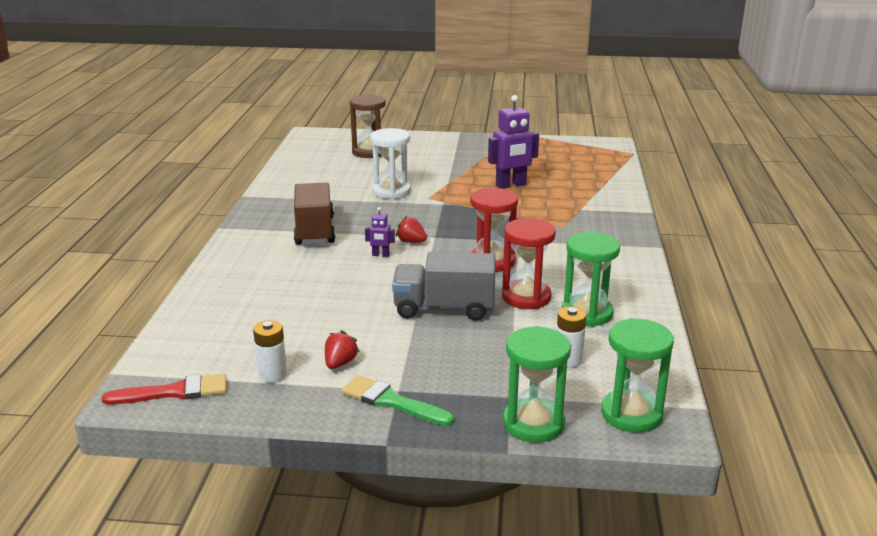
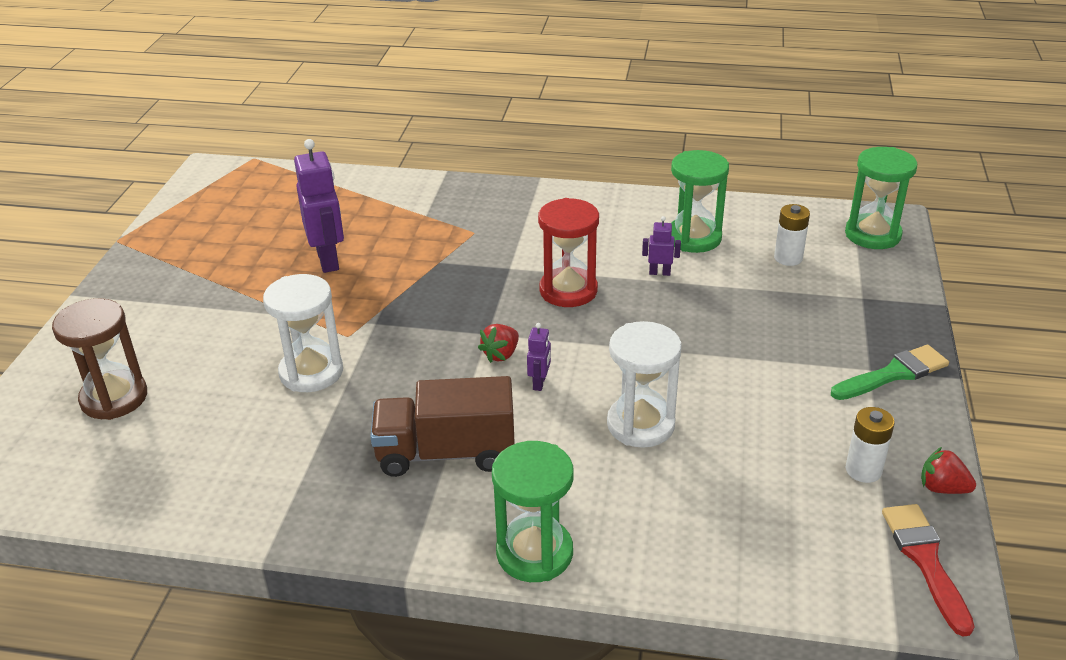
camera: 85 degrees left, 10 degrees up
(334, 289) = (640, 425): none -> white hourglass
(340, 363) = (826, 414): red strawberry -> red strawberry (942, 488)
(392, 402) = (893, 374): green brush -> green brush turned 150 degrees counterclockwise
(444, 309) = (690, 332): grey truck -> none
(526, 297) = (659, 273): red hourglass -> purple robot
(533, 423) = (903, 287): green hourglass -> green hourglass (534, 553)

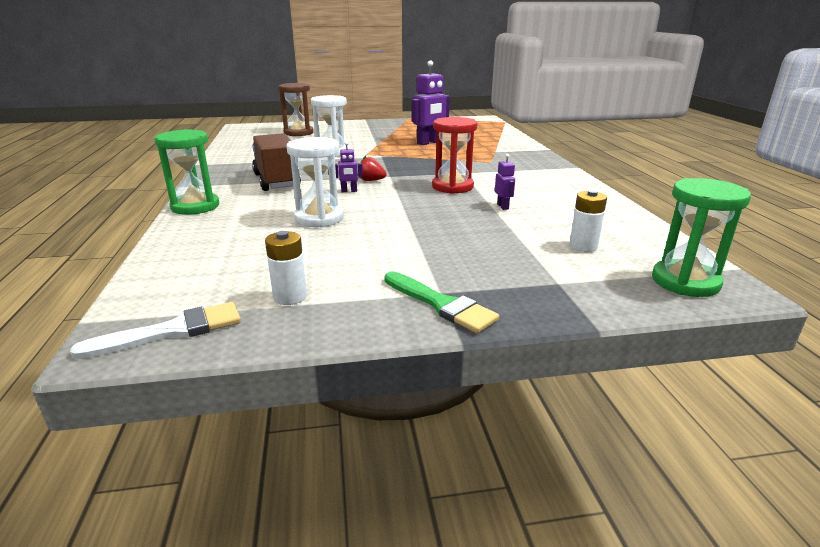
camera: 70 degrees right, 10 degrees down
(694, 238) = (565, 212): green hourglass -> none
(925, 560) = (172, 331): red brush -> white brush
(942, 488) = (272, 337): red strawberry -> none

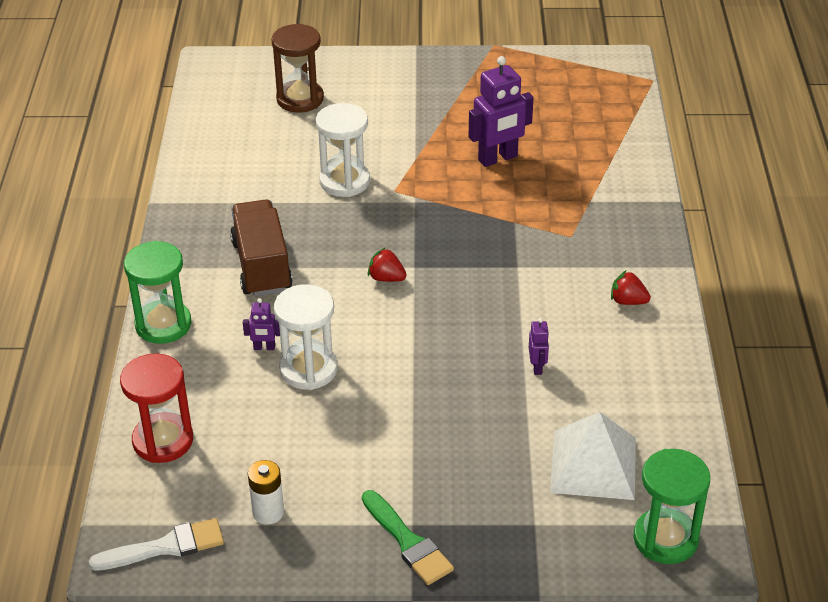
camera: 10 degrees right, 15 degrees up
(349, 191) = (353, 305): purple robot -> purple robot (264, 347)
(452, 187) = (490, 308): red hourglass -> red hourglass (163, 440)
(547, 179) = (628, 301): none -> red strawberry
(583, 246) = (593, 464): white battery -> white pyramid

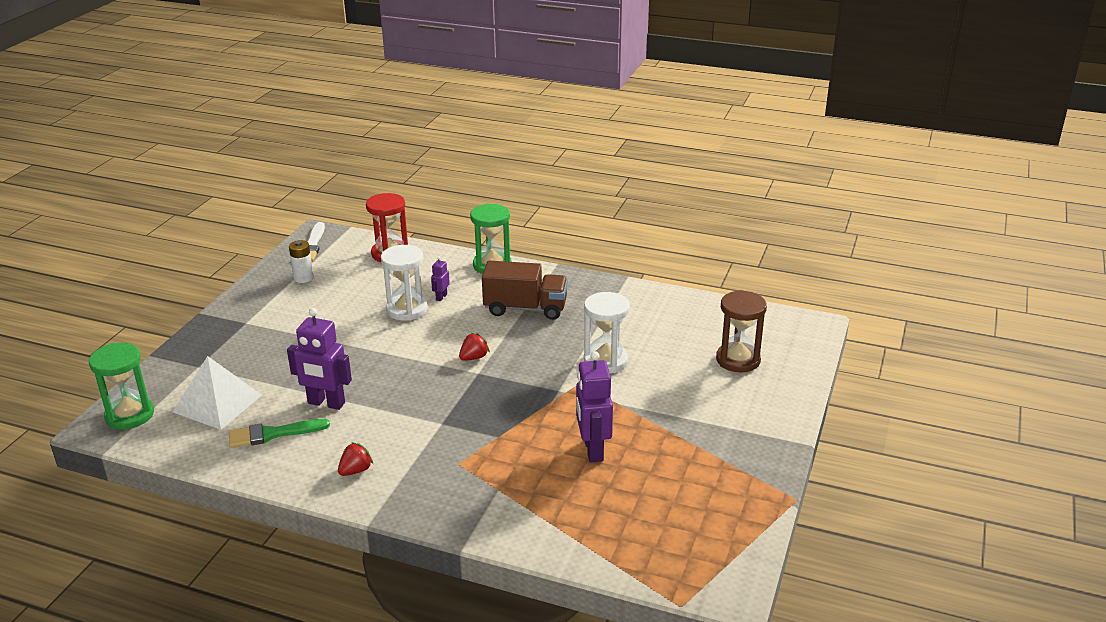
camera: 110 degrees right, 10 degrees down
(408, 542) = (234, 318): green brush -> green brush (272, 434)
(537, 367) = (326, 403): purple robot -> purple robot, size x2.09

